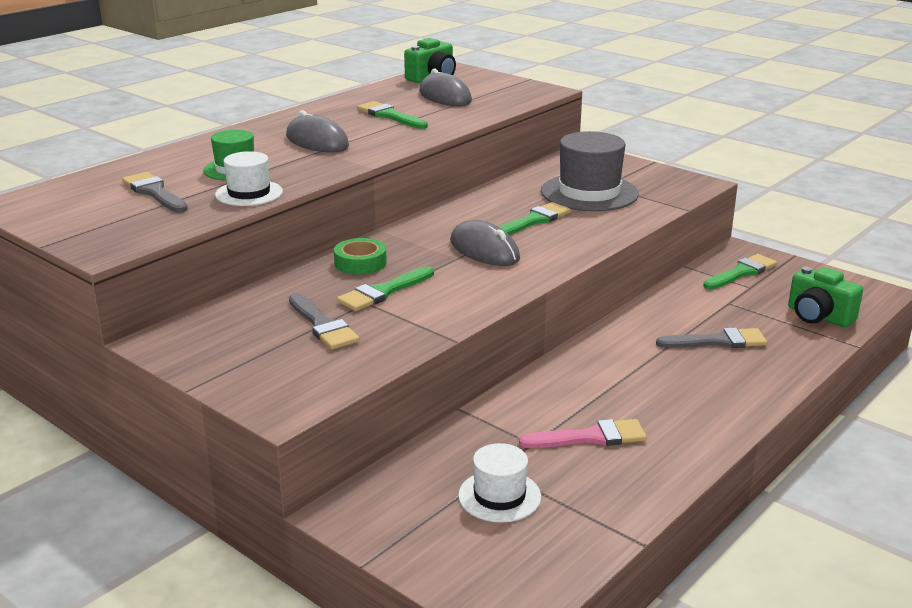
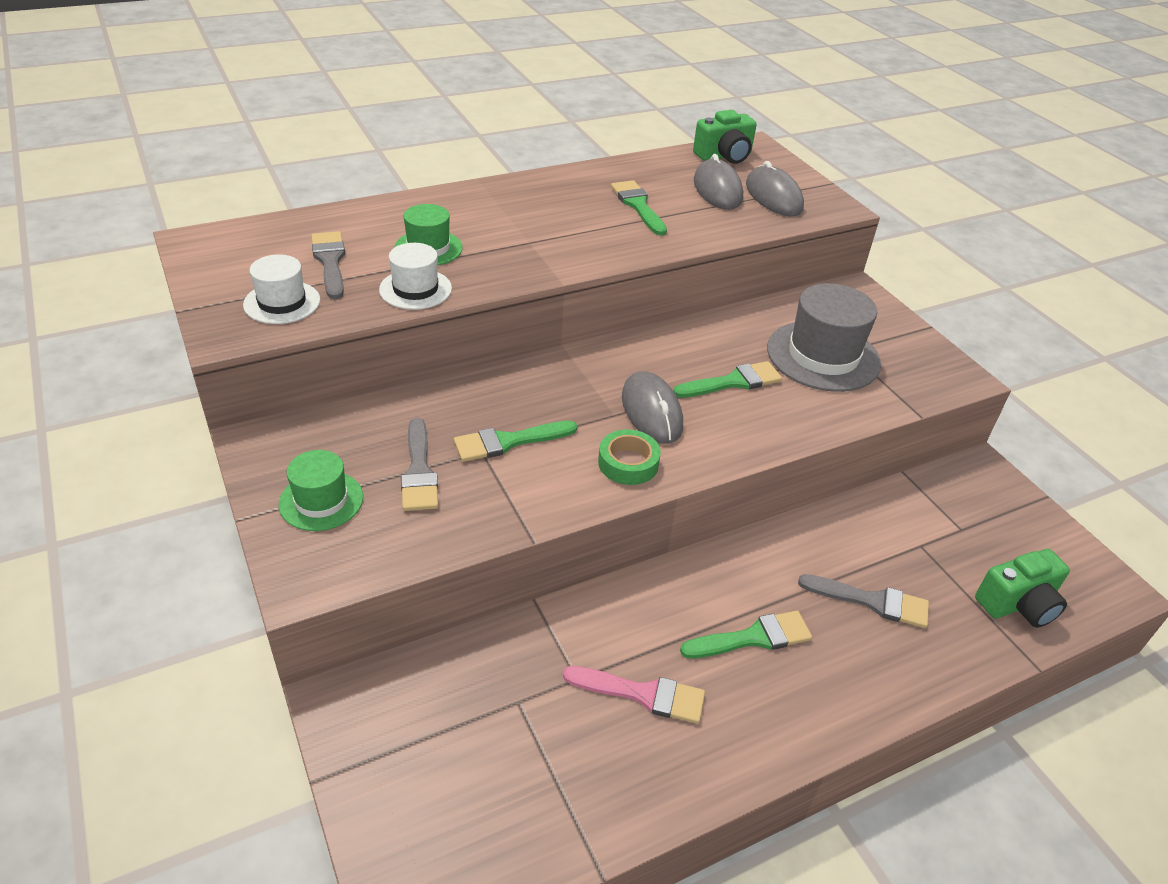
camera: 20 degrees right, 15 degrees up
(252, 361) = (321, 500): none -> green hat
(317, 141) = (537, 227): grey mouse -> grey mouse (773, 197)
(360, 263) = (514, 390): green tape -> green tape (628, 463)
(499, 496) = (498, 742): white hat -> white hat (282, 302)
(741, 272) = (964, 503): green brush -> green brush (753, 638)
(818, 316) = (1018, 604): green camera -> green camera turned 90 degrees counterclockwise

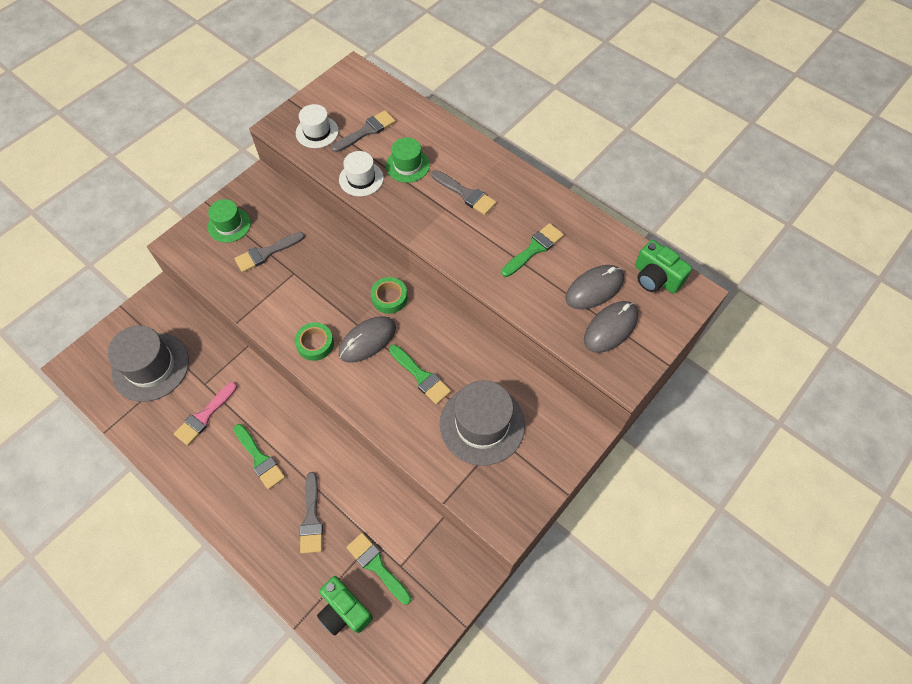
camera: 70 degrees right, 20 degrees up
(494, 756) = (151, 367): none -> grey hat
(508, 442) = (307, 281): green brush -> green brush (377, 566)
(517, 222) = (465, 194): none -> grey brush
(592, 373) = (389, 298): none -> green tape
(642, 694) = (204, 416): pink brush -> pink brush turned 45 degrees clockwise

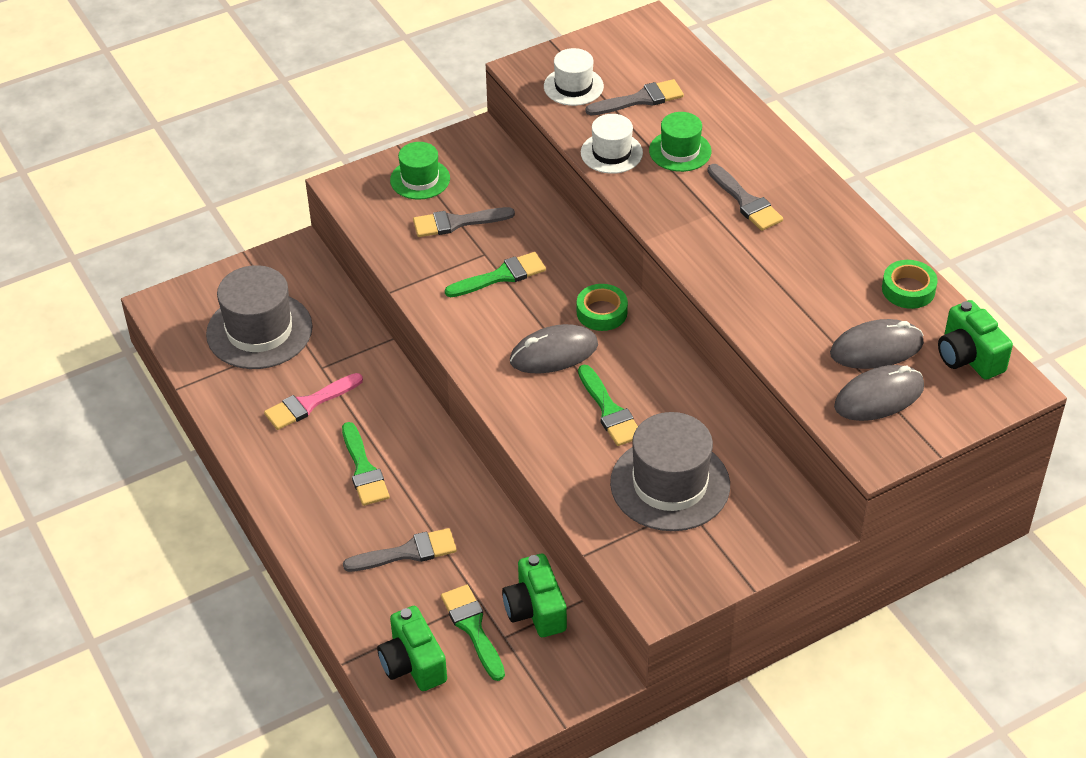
camera: 20 degrees right, 15 degrees down
(311, 518) = (407, 552): grey brush -> grey brush turned 120 degrees counterclockwise
(315, 344) = (483, 340): green tape -> green tape (908, 289)
(414, 536) = (535, 610): none -> green camera
(534, 249) = (813, 285): green brush -> green brush (501, 276)

